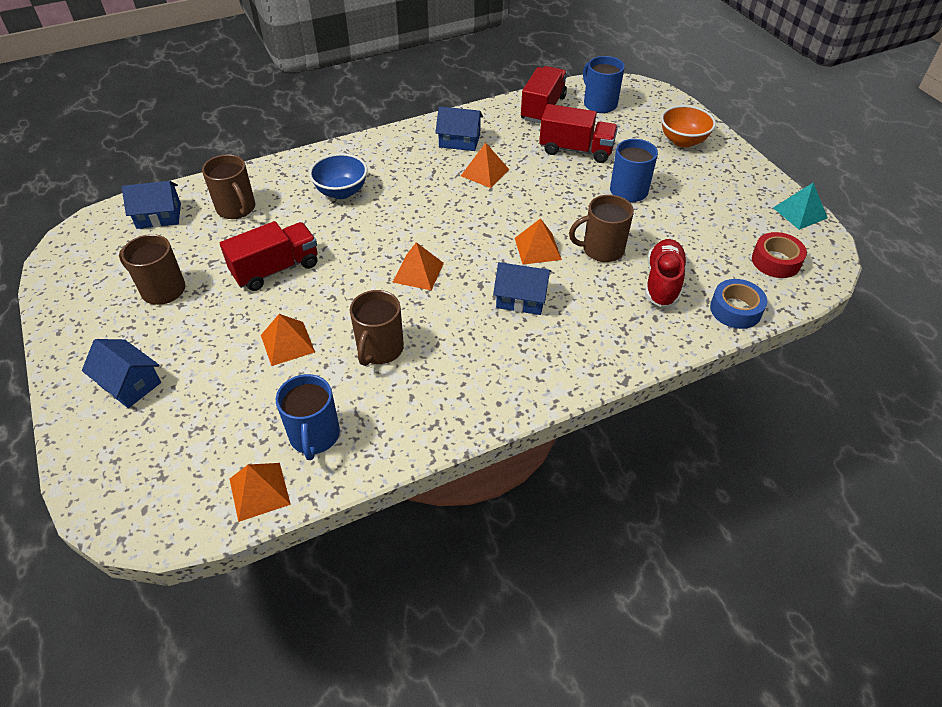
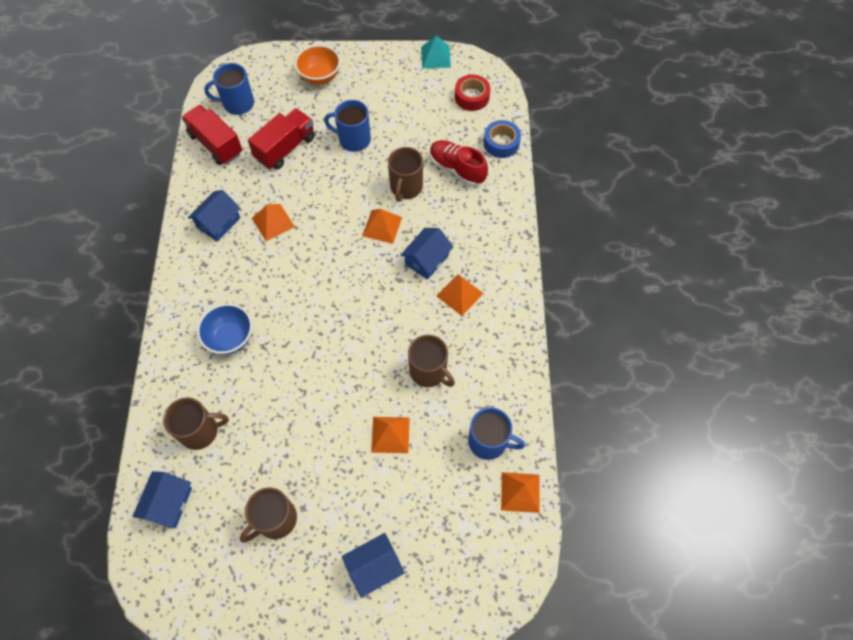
camera: 65 degrees left, 15 degrees up
(276, 269) = (301, 420): red truck -> none
(418, 272) = (363, 316): orange pyramid -> orange pyramid (460, 294)

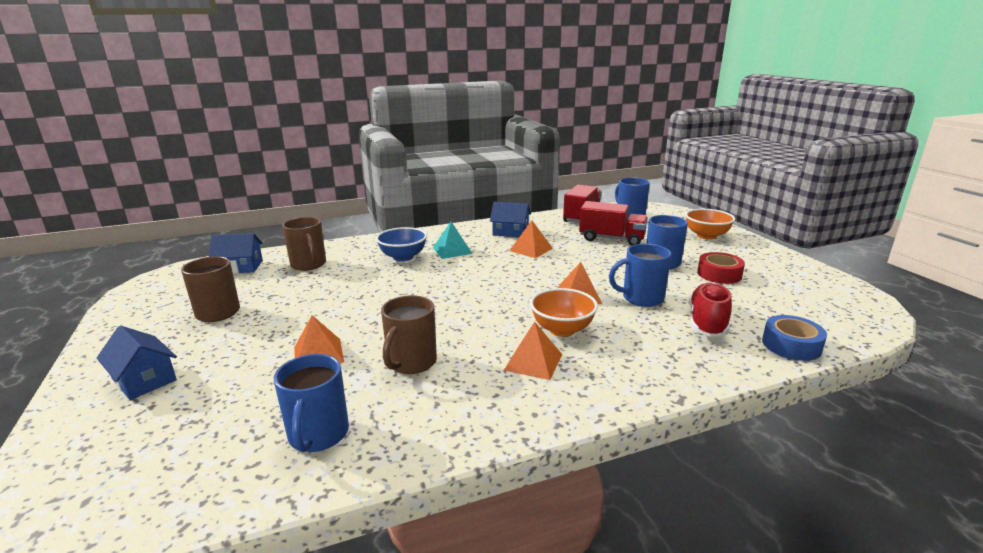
camera: 70 degrees right, 40 degrees down
(406, 187) = (641, 298): brown mug -> blue mug
(427, 260) = (562, 329): blue house -> orange bowl
(435, 57) = (832, 279): turquoise pyramid -> turquoise pyramid (452, 250)
(472, 97) = (821, 311): red tape -> red tape (719, 274)
(520, 492) = (232, 488): orange pyramid -> none

